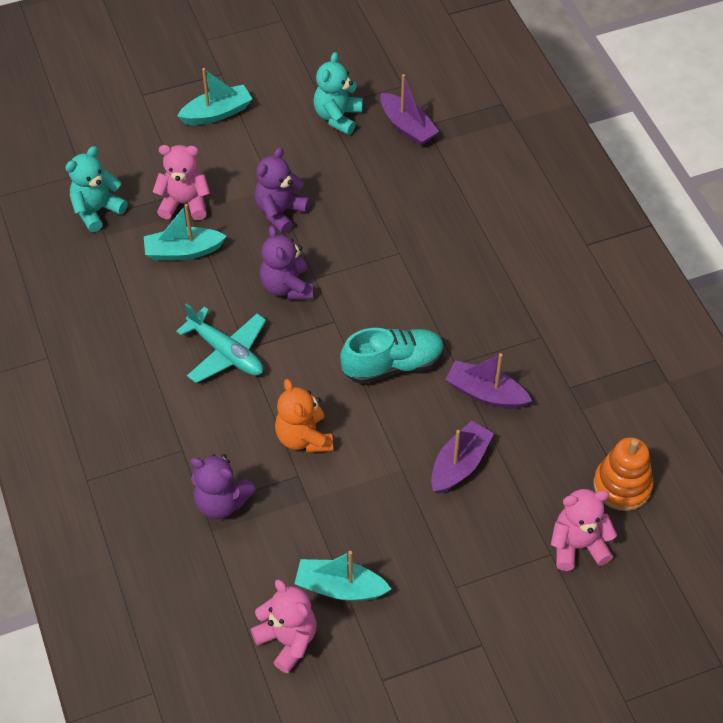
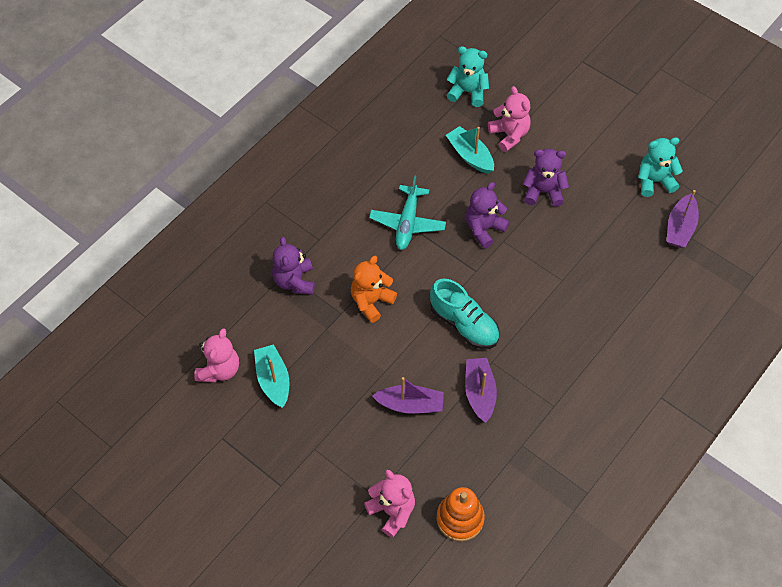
camera: 60 degrees right, 5 degrees up
(217, 113) = (600, 110): turquoise boat -> none

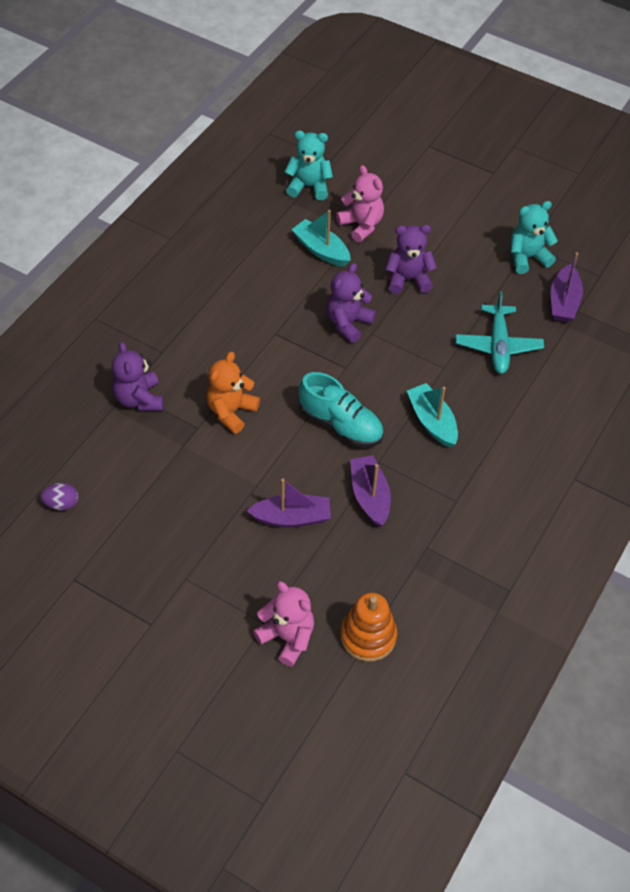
camera: 10 degrees left, 5 degrees down
(219, 370) = (62, 504): pink teddy bear -> purple egg
(273, 380) = (127, 508): turquoise boat -> turquoise boat (432, 421)
(407, 223) = (261, 325): turquoise plane -> turquoise plane (498, 346)

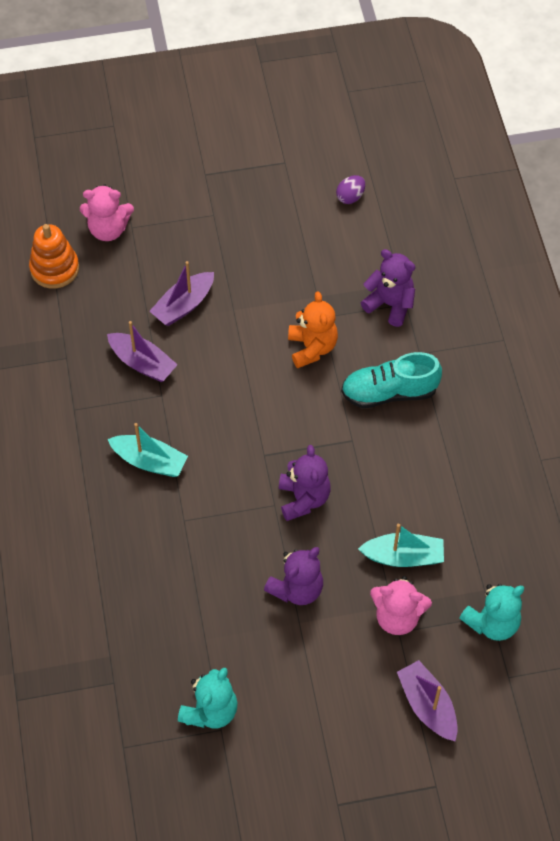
camera: 140 degrees right, 5 degrees up
(340, 425) = (219, 402): turquoise shoe -> turquoise shoe (389, 392)
(498, 346) = (155, 581): turquoise plane -> none
(563, 302) = (134, 682): purple boat -> purple boat (427, 705)

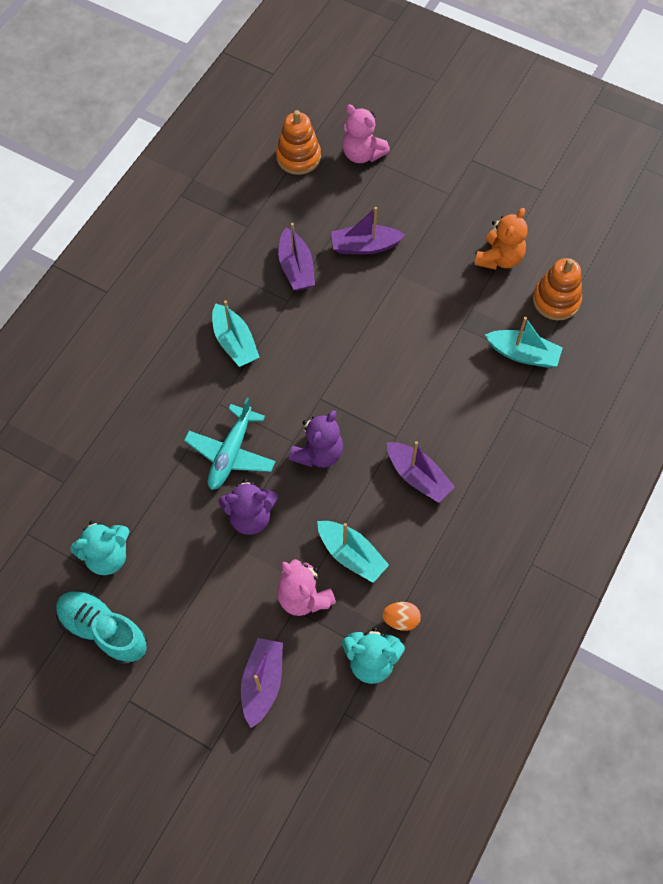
camera: 40 degrees right, 5 degrees up
(233, 552) = (231, 453): none -> turquoise plane
(312, 348) = (431, 344): orange teddy bear -> orange teddy bear (499, 258)
(350, 197) = (569, 250): purple egg -> none
(376, 244) = (556, 300): none -> orange stacking toy
(389, 392) = (459, 421): turquoise shoe -> turquoise shoe (103, 630)
(390, 304) = (523, 354): purple teddy bear -> turquoise boat
(398, 458) = (418, 477): none -> purple boat
(485, 575) = (401, 619): none -> orange egg

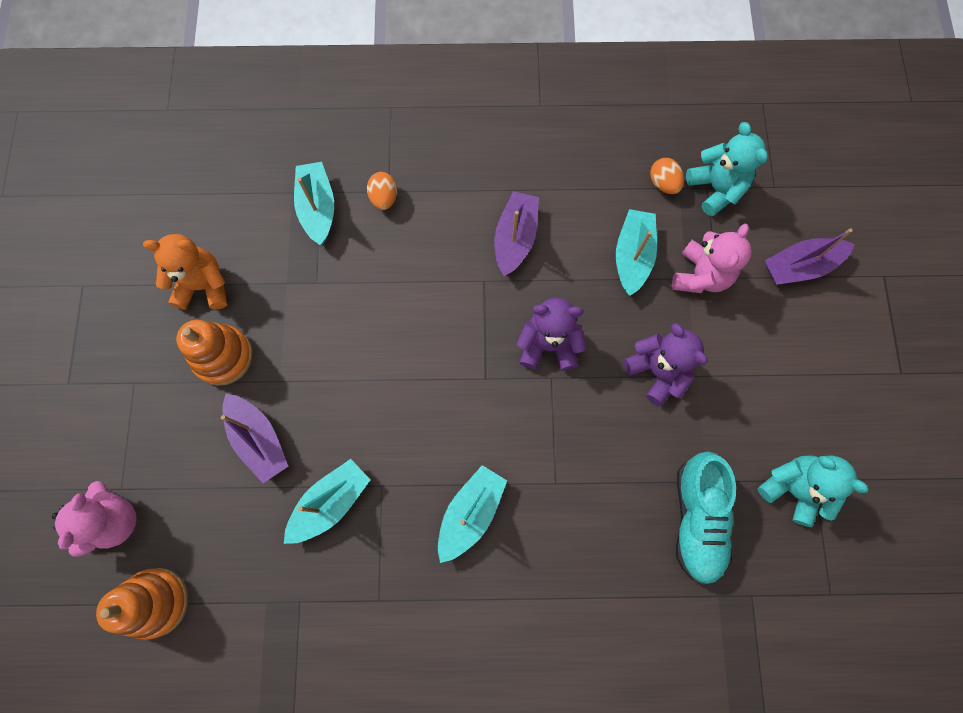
camera: 120 degrees left, 10 degrees up
(103, 630) = (862, 440): turquoise shoe -> turquoise shoe (697, 519)
(231, 453) = (604, 433): turquoise plane -> none
(296, 268) = (330, 503): purple boat -> turquoise boat
(506, 402) = (384, 198): none -> orange egg
(556, 300) = (232, 206): orange stacking toy -> orange stacking toy (223, 356)

